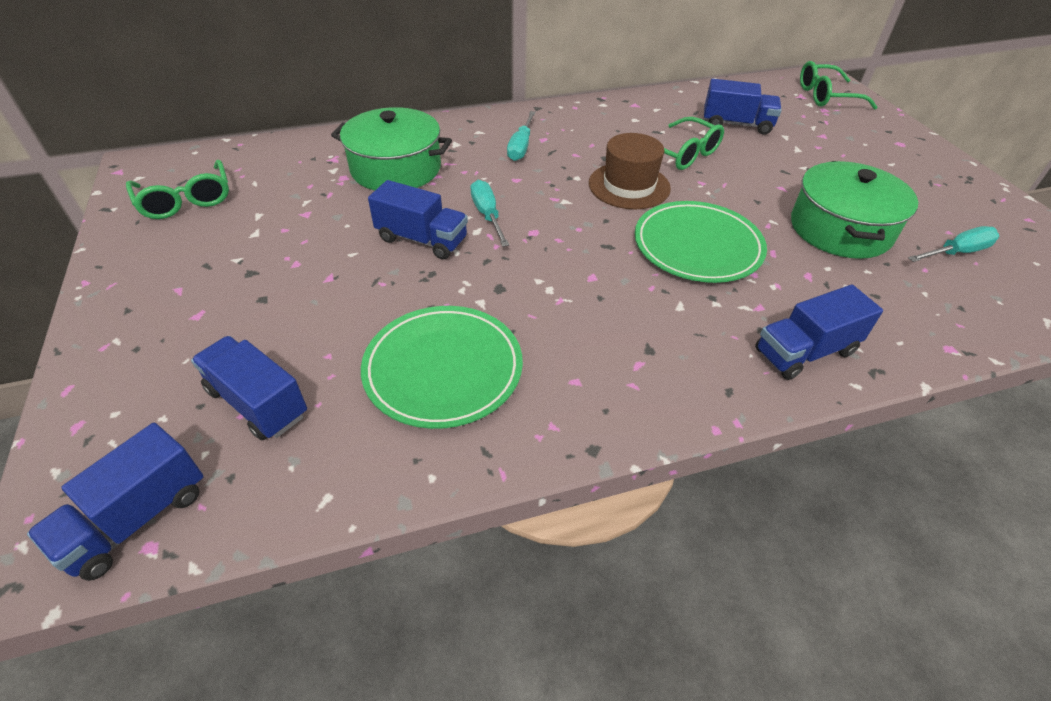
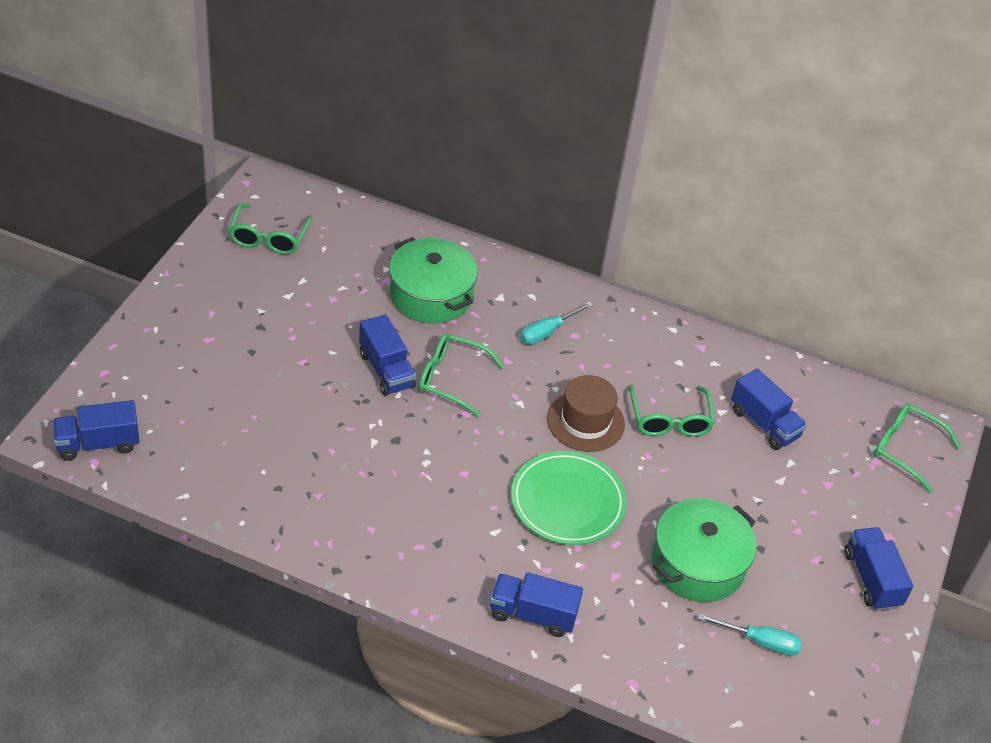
camera: 35 degrees right, 0 degrees up
(258, 403) = (195, 420): blue truck -> blue truck (871, 579)
(443, 369) = (307, 469): green plate -> none
(487, 215) = (451, 379): turquoise screwdriver -> green glasses

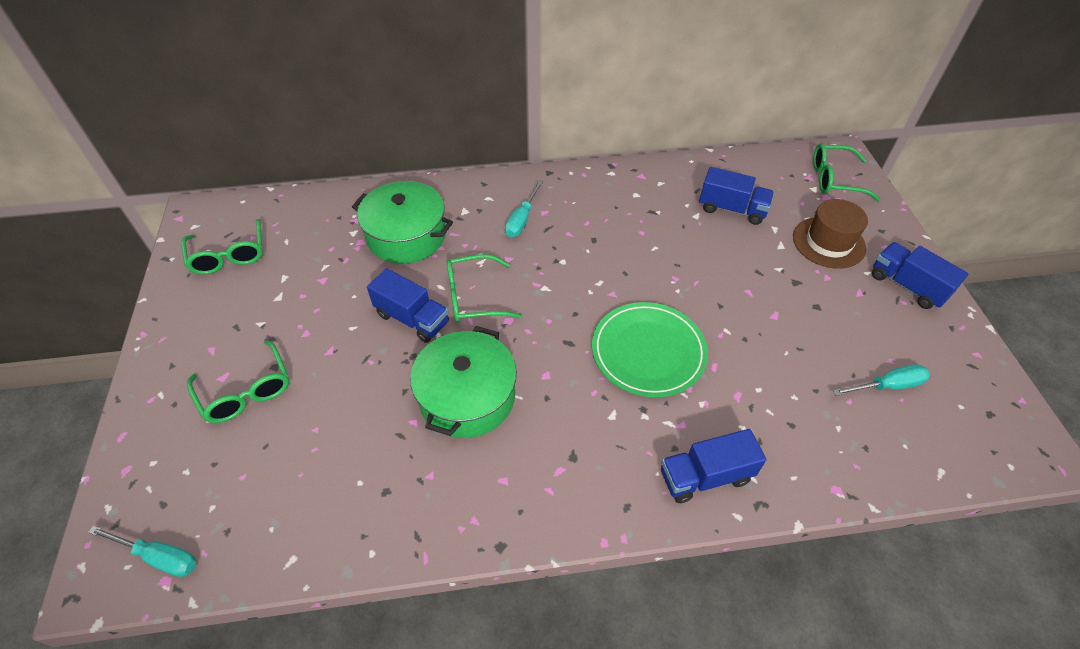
camera: 25 degrees left, 5 degrees up
(98, 444) = (159, 556): blue truck -> turquoise screwdriver
(585, 421) = (607, 276): brown hat -> brown hat (828, 242)
(670, 420) = (667, 241): green glasses -> green glasses (246, 391)
(698, 563) = (786, 346): green pot -> green pot (467, 396)

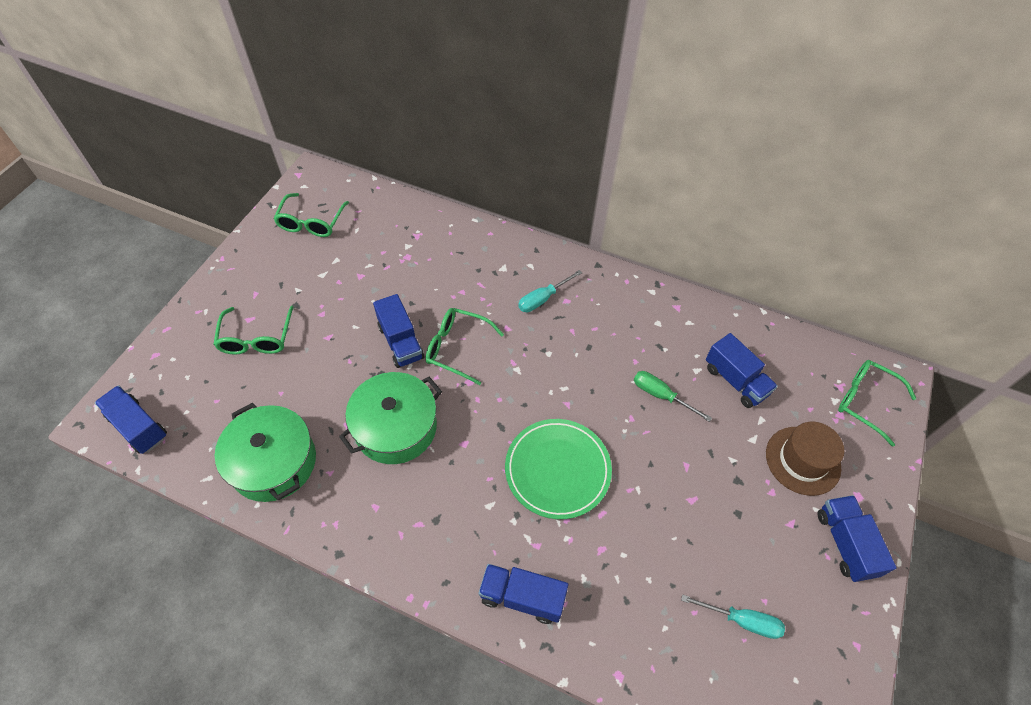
camera: 30 degrees right, 5 degrees up
(159, 556) = (138, 427): turquoise screwdriver -> blue truck
(406, 236) = (444, 268): green pot -> green pot (273, 462)
(684, 248) = (661, 395): none -> green screwdriver

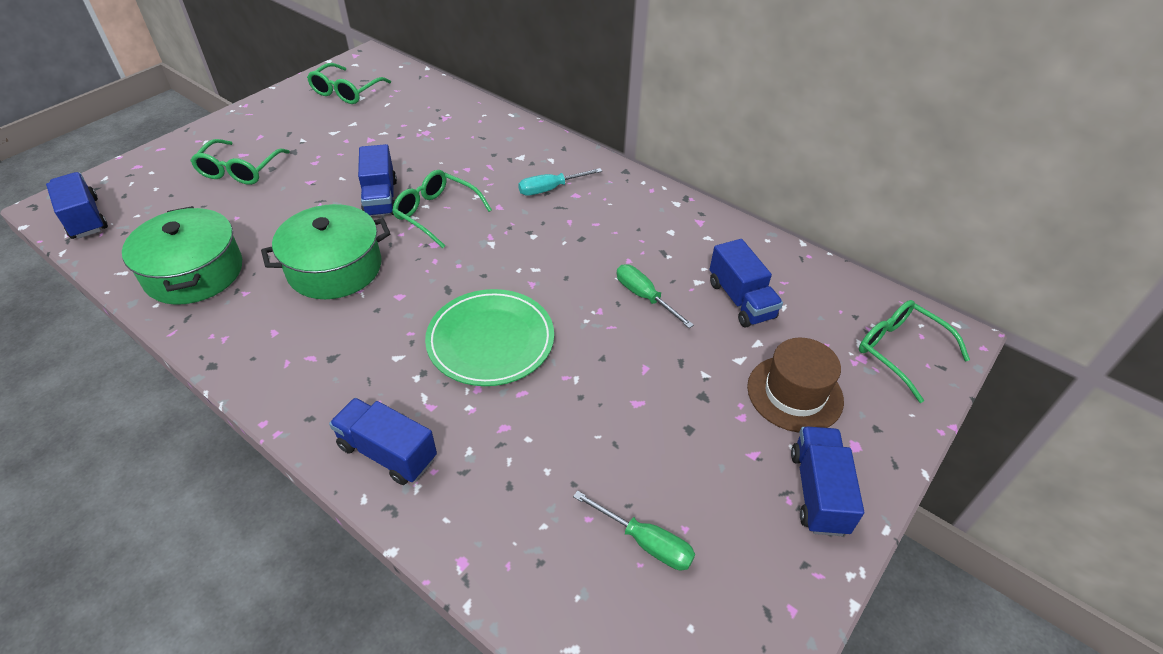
camera: 15 degrees right, 10 degrees down
(741, 620) = (645, 542): turquoise screwdriver -> green screwdriver

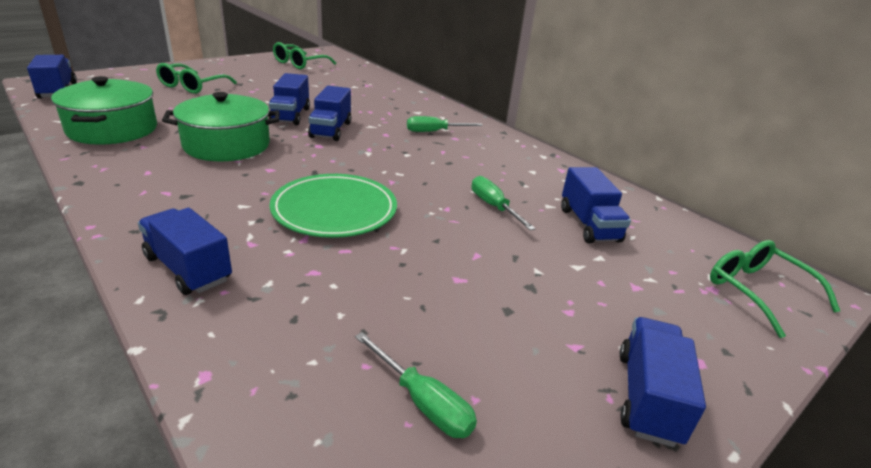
camera: 10 degrees right, 15 degrees down
(436, 213) = (331, 130): green glasses -> blue truck
(550, 189) = (434, 132): turquoise screwdriver -> green screwdriver
(794, 393) = (633, 303): brown hat -> none

